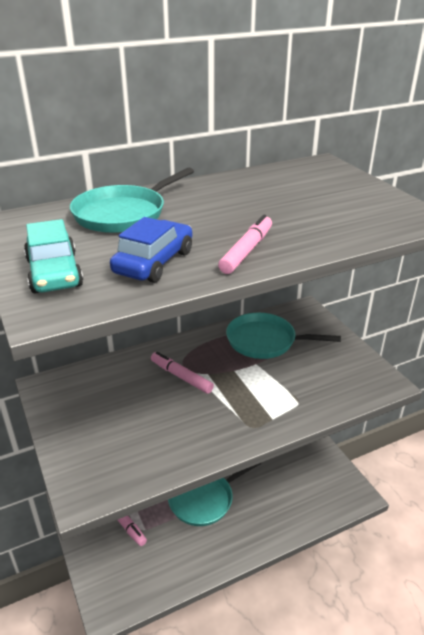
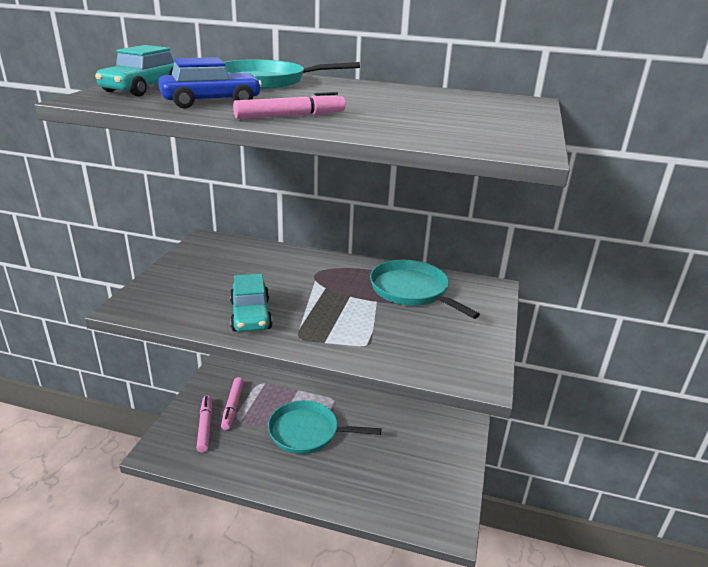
camera: 40 degrees right, 5 degrees down
(181, 377) = (302, 279): pink marker -> pink marker (205, 427)
(193, 432) = (250, 315): none -> turquoise car

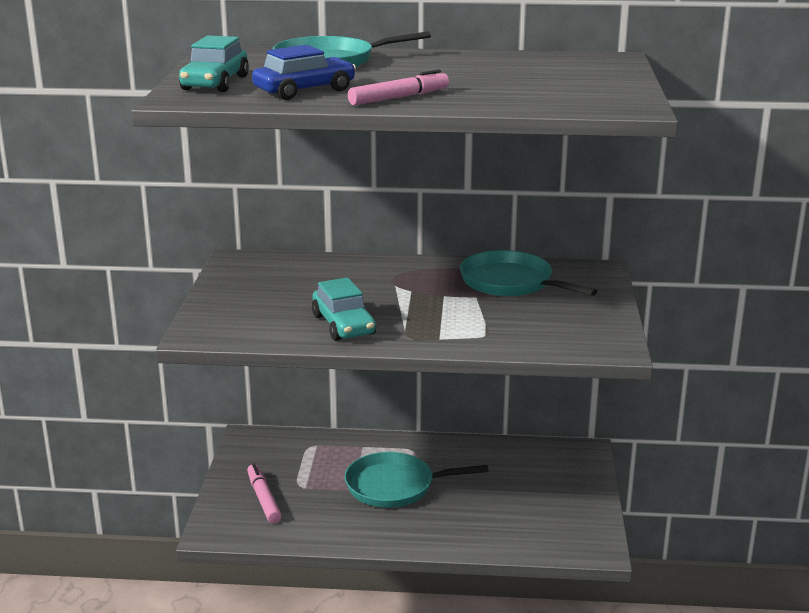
camera: 10 degrees left, 5 degrees down
(233, 406) = (288, 474): pink marker -> none

